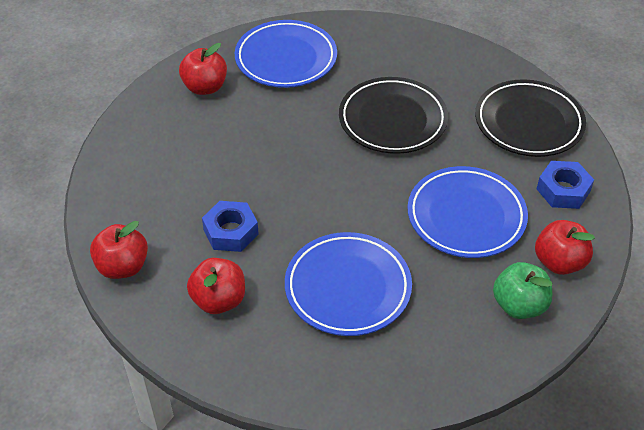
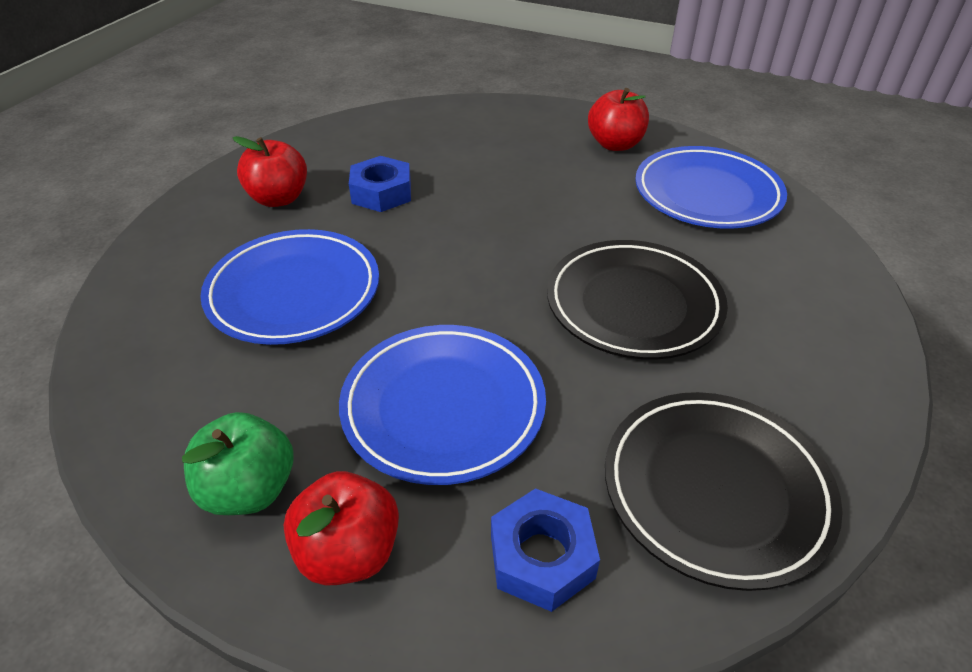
camera: 80 degrees right, 5 degrees down
(123, 267) = (326, 137): red apple -> none

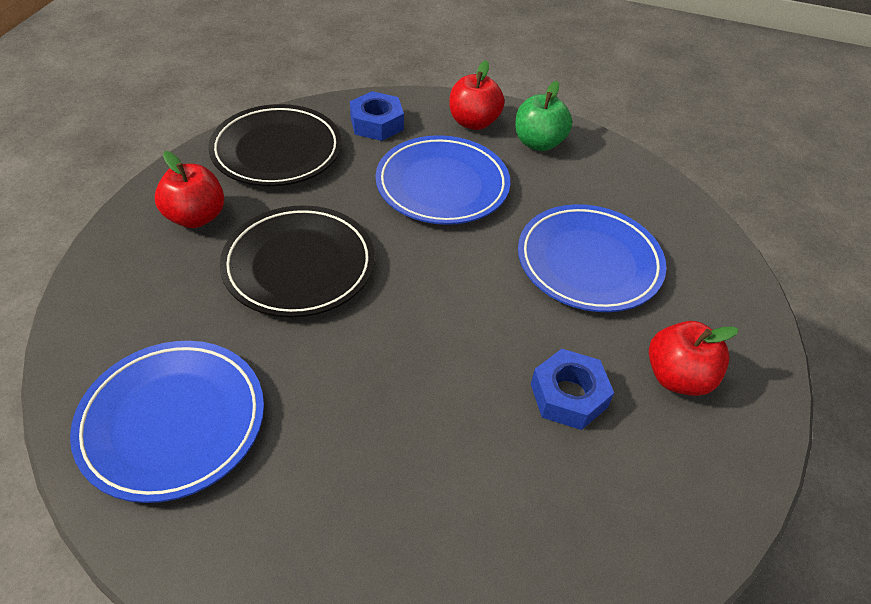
camera: 170 degrees right, 5 degrees up
(615, 144) = (269, 532): red apple -> red apple (196, 217)

